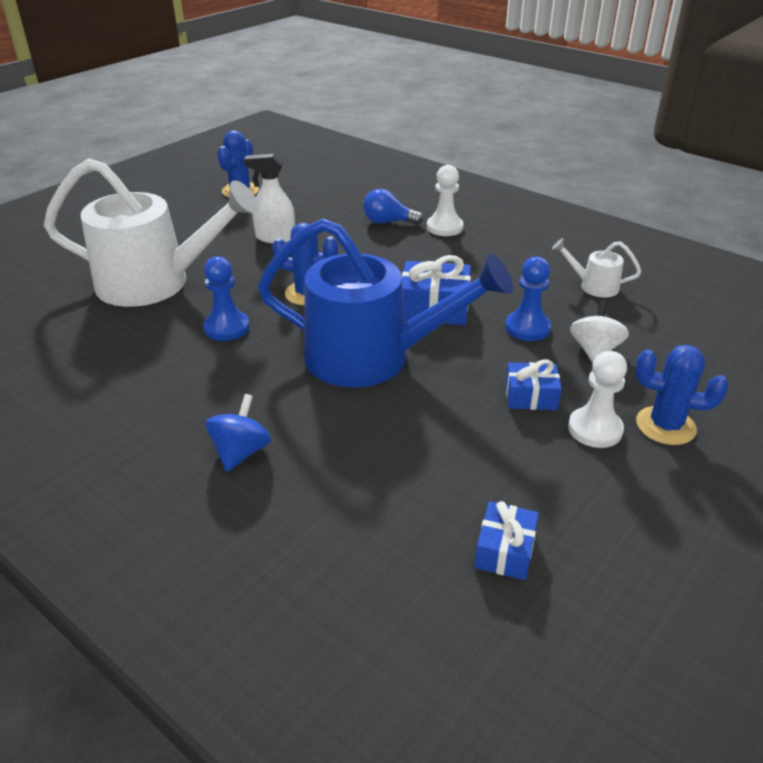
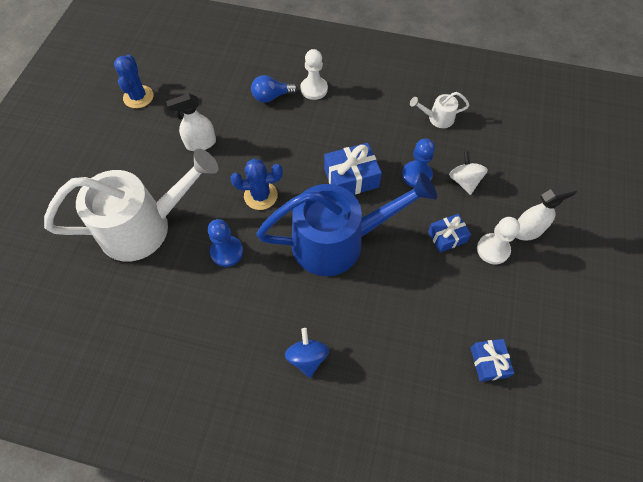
camera: 25 degrees left, 25 degrees up
(665, 426) = (527, 230): blue cactus -> white spray bottle

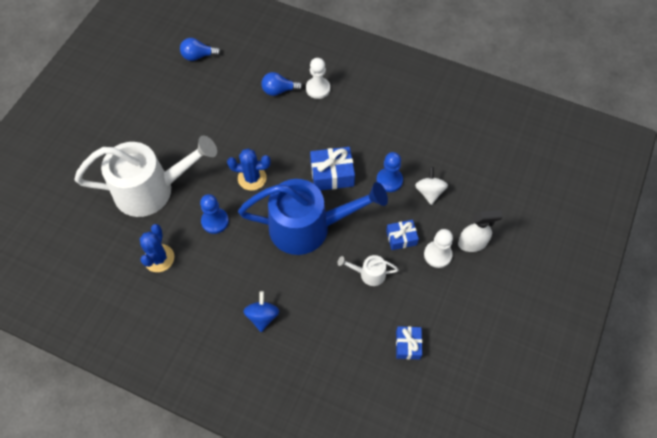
camera: 10 degrees right, 0 degrees up
(138, 97) = (164, 74): blue cactus -> blue cactus (159, 258)
(174, 73) = (198, 56): none -> blue light bulb
(200, 143) = (210, 124): white spray bottle -> none
(437, 118) = (421, 132): white watering can -> white watering can (368, 274)

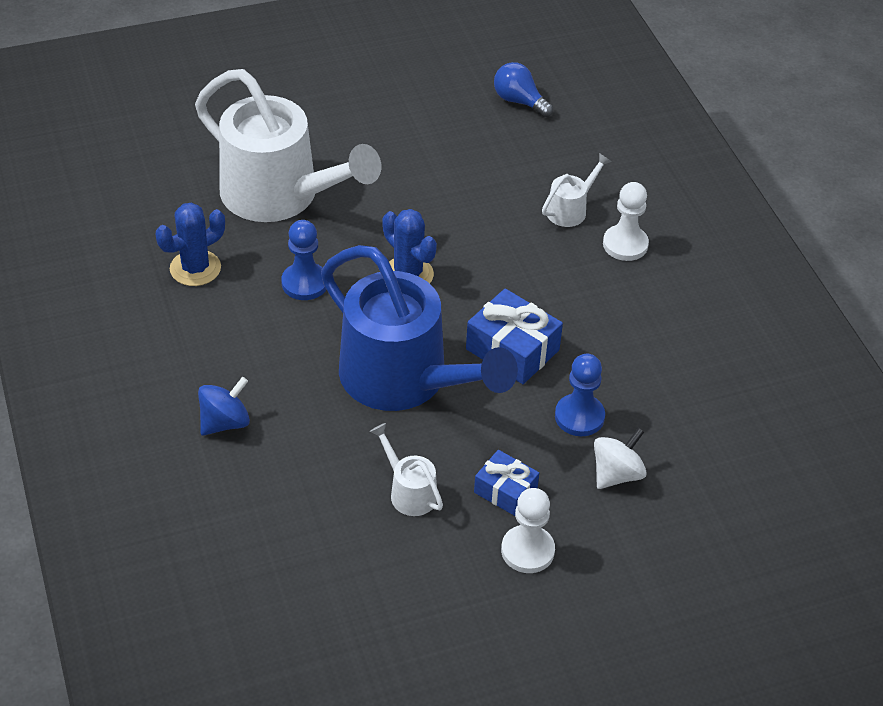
camera: 45 degrees right, 15 degrees down
(279, 90) = (571, 209): blue light bulb -> white watering can
(408, 345) = (350, 609): blue gift -> none
(472, 243) = (594, 580): white spray bottle -> none

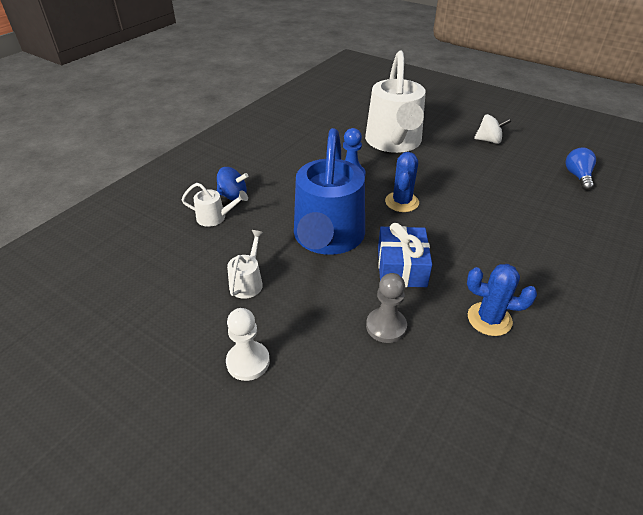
camera: 55 degrees right, 5 degrees down
(195, 268) = (318, 143): blue cactus -> blue cactus (489, 319)
(505, 491) = (288, 323): blue gift -> none
(571, 209) = (538, 234): white watering can -> white watering can (216, 217)
(579, 417) = (386, 326): blue pawn -> grey pawn
(616, 474) = (358, 374): white spinning top -> white spinning top (489, 140)
(625, 244) = (550, 271): white pawn -> none

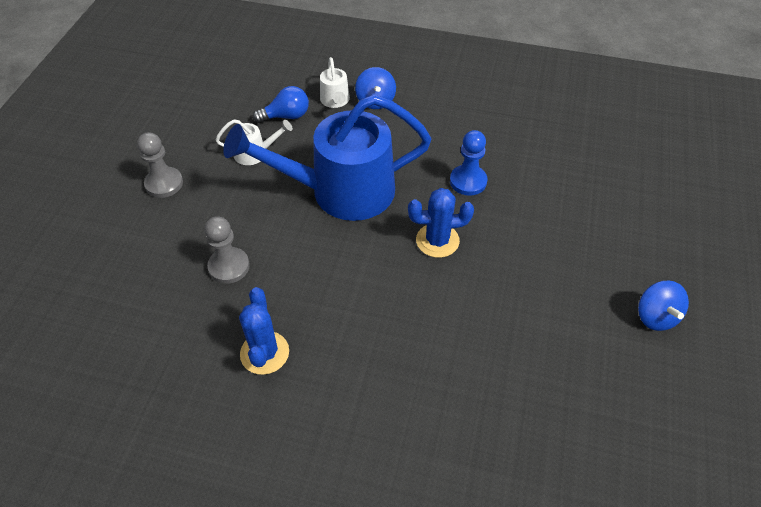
camera: 70 degrees right, 10 degrees up
(248, 362) = (164, 183): white pawn -> grey pawn
(394, 143) = (571, 207): white watering can -> none
(401, 267) = (318, 262): blue gift -> none
(489, 140) = (656, 316): white spinning top -> blue spinning top
(577, 176) = (623, 448): blue light bulb -> blue light bulb (286, 116)

